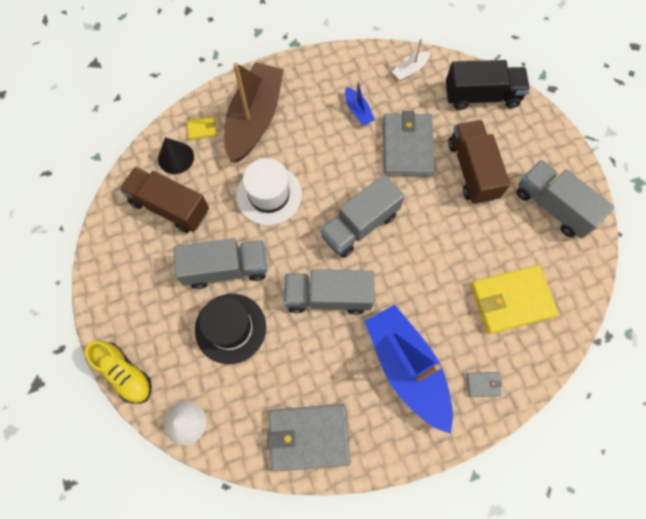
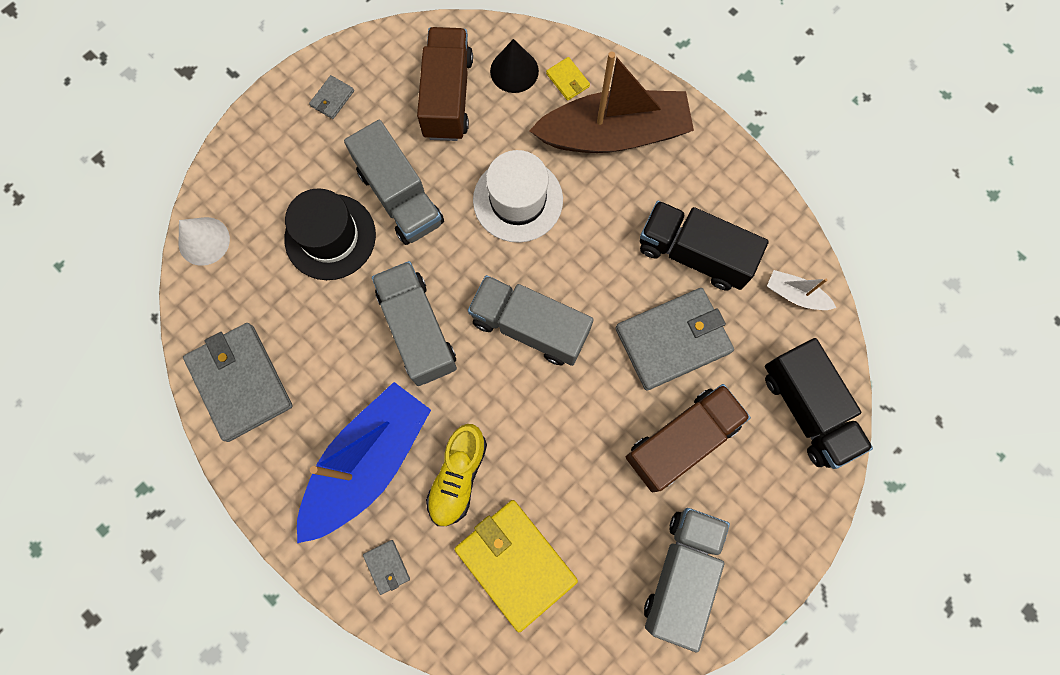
camera: 65 degrees right, 5 degrees up
(125, 284) = (332, 99): none -> grey wallet
(125, 373) = (232, 152): yellow shoe -> yellow shoe (458, 477)
(358, 111) = (693, 254): blue boat -> black truck

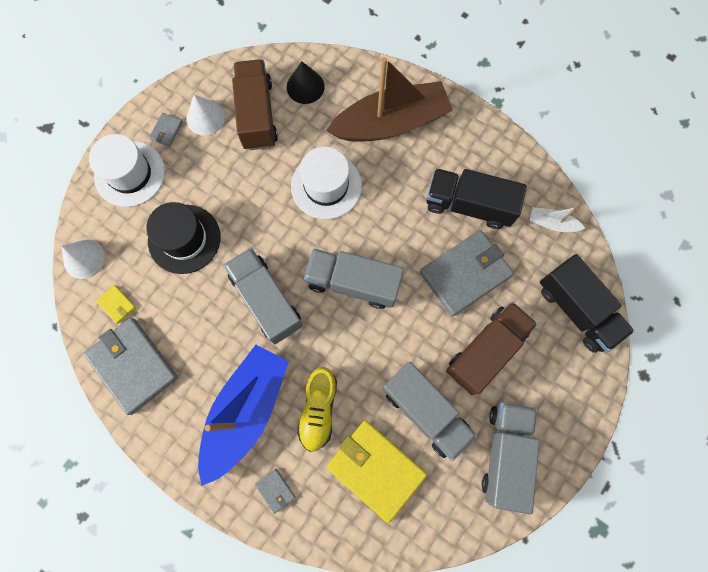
camera: 10 degrees left, 0 degrees up
(277, 145) = (129, 174): none -> white hat
(383, 90) = (205, 118): none -> white cone
(400, 196) = (234, 198): grey truck -> grey truck (425, 411)
(568, 80) = (348, 87): yellow wallet -> yellow wallet (117, 304)

